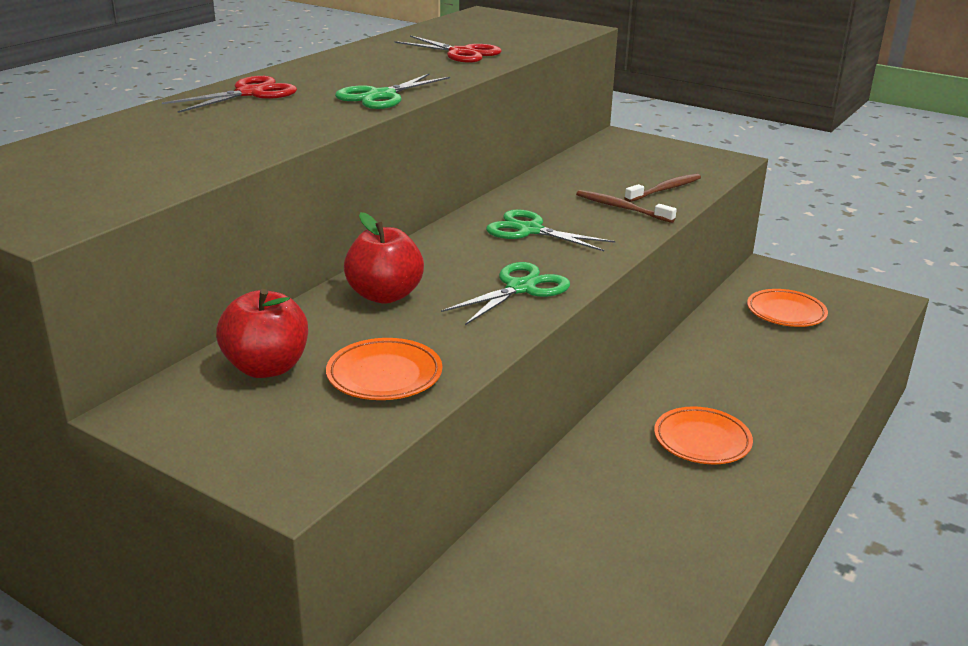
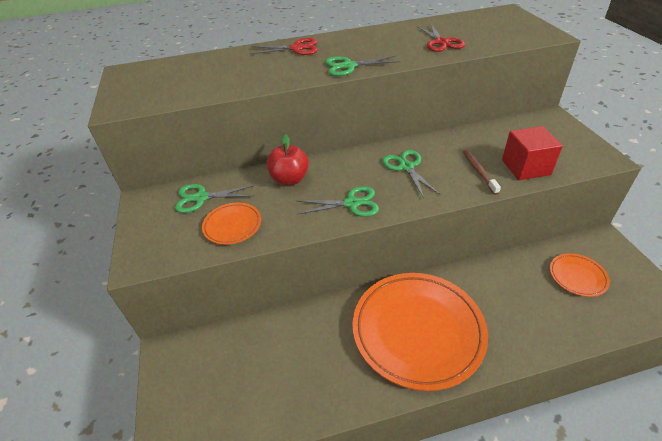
camera: 45 degrees right, 15 degrees up
(267, 367) = (201, 198): red apple -> green scissors
(665, 189) = (525, 167): brown toothbrush -> red cube
(702, 440) = (417, 331): orange plate -> orange plate, size x2.22

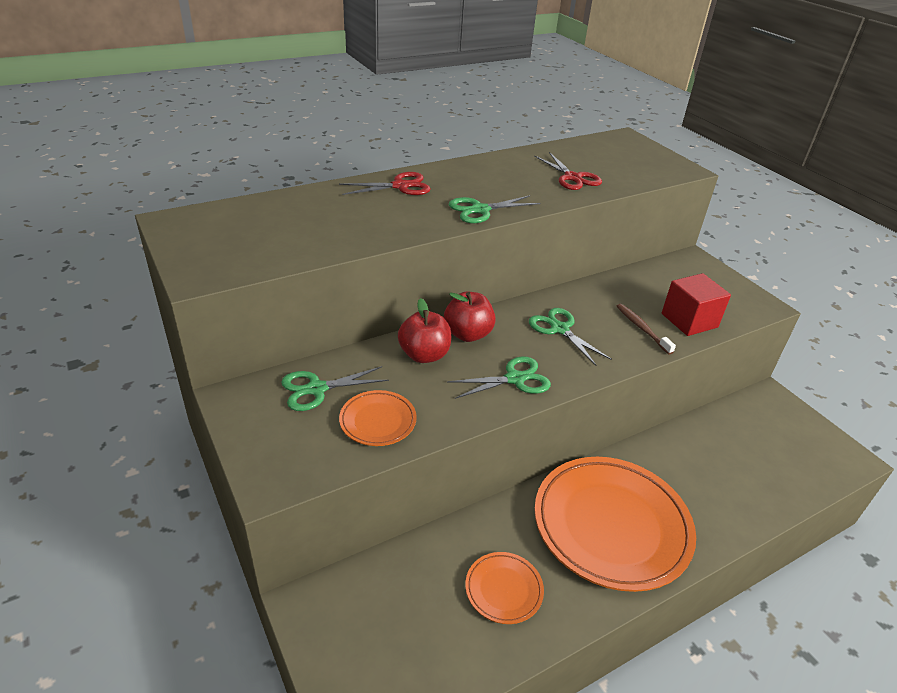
camera: 20 degrees left, 5 degrees down
(330, 166) = (468, 334): none -> red apple
(577, 277) = (757, 440): orange plate -> orange plate (503, 590)

